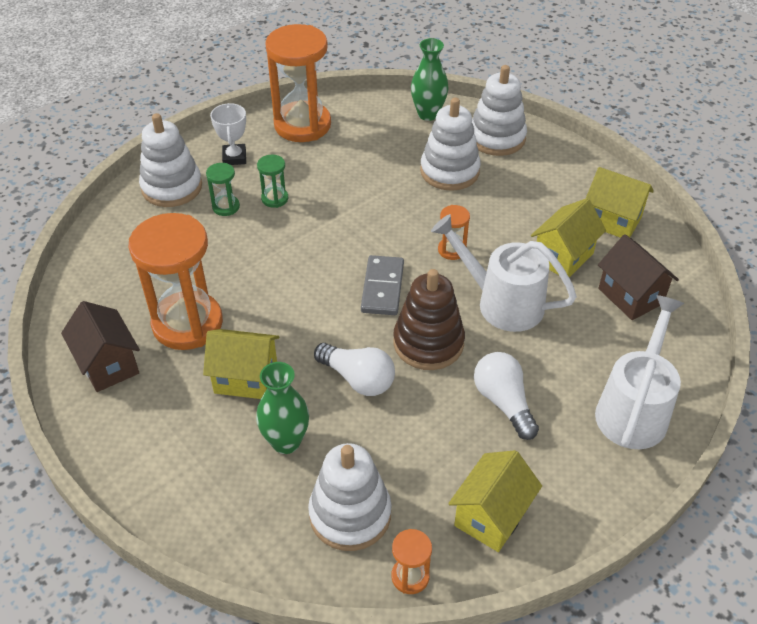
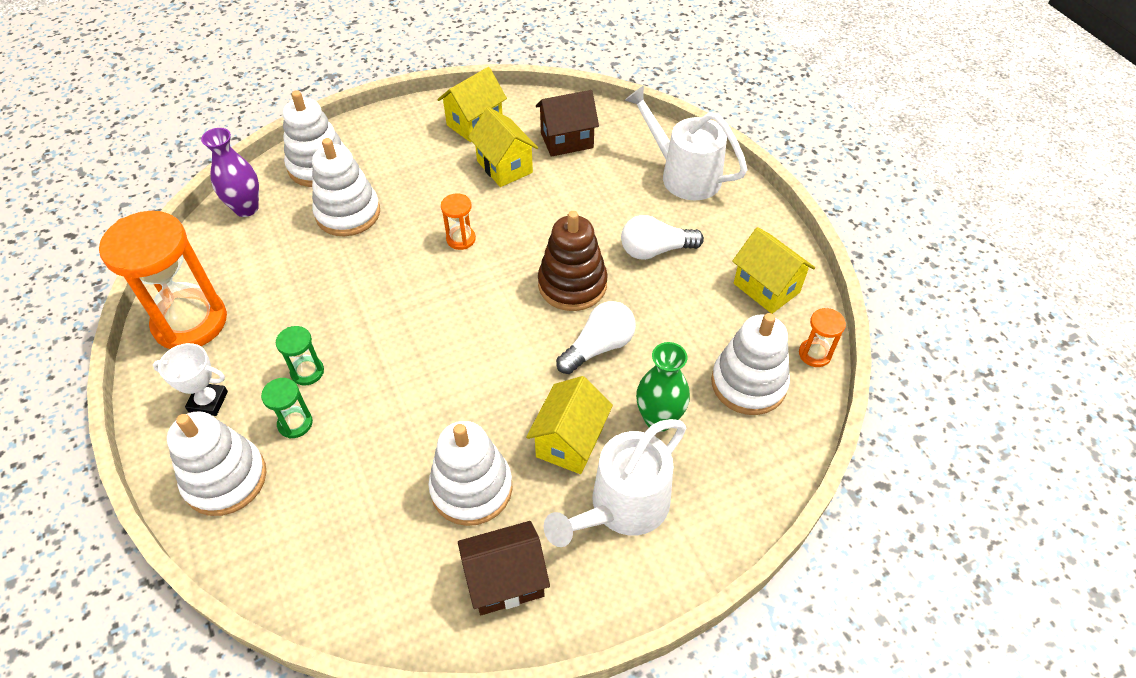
camera: 75 degrees left, 5 degrees up
(187, 323) = (471, 488): orange hourglass -> white stacking toy
(382, 287) = (488, 303): grey domino -> none
(428, 114) = (246, 208): green vase -> purple vase
(501, 302) = (542, 222): white watering can -> white watering can (621, 508)

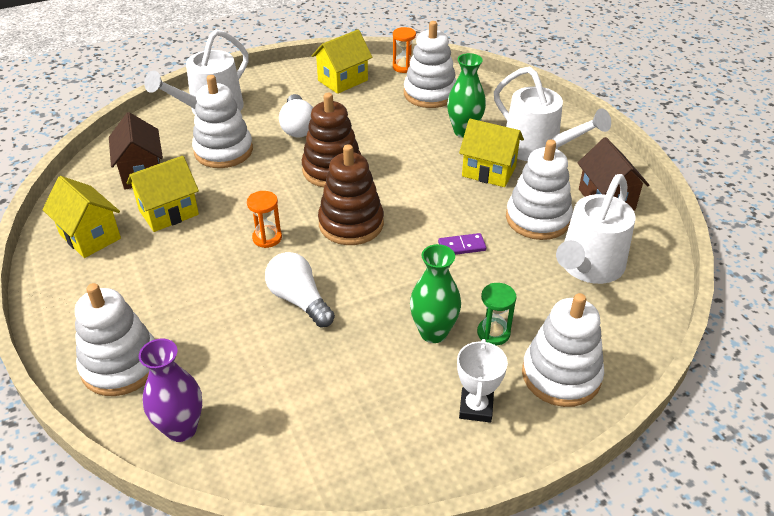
camera: 90 degrees left, 10 degrees down
(190, 322) = (368, 448): orange hourglass -> none
(307, 372) = (433, 332): green hourglass -> green vase
(348, 213) = (212, 328): white stacking toy -> white stacking toy (223, 151)
(377, 533) = (588, 267): none -> white watering can
(430, 403) = (461, 246): none -> purple domino
(477, 304) = (351, 224): none -> brown stacking toy
(599, 347) = (399, 157): white light bulb -> white light bulb (299, 300)

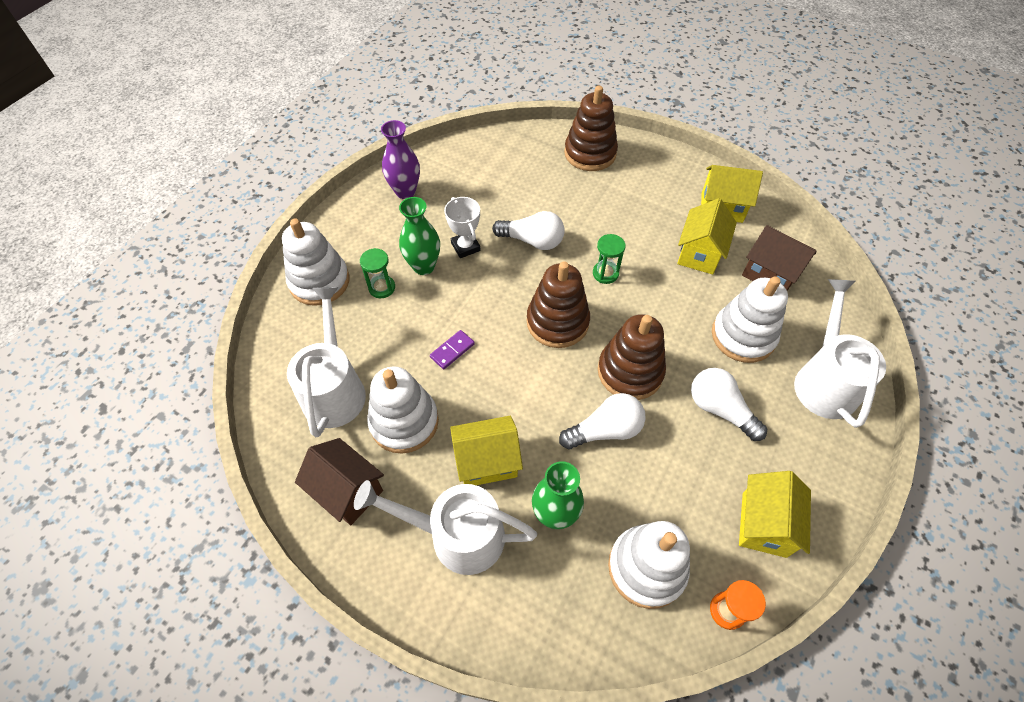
camera: 145 degrees right, 15 degrees up
(121, 365) = (590, 153): white stacking toy -> brown stacking toy
(181, 429) = (520, 145): purple vase -> purple vase (405, 191)
(267, 238) = (605, 273): orange hourglass -> green hourglass
(388, 150) = (605, 430): none -> white light bulb
(476, 407) = (365, 234): white trophy -> white trophy (465, 247)

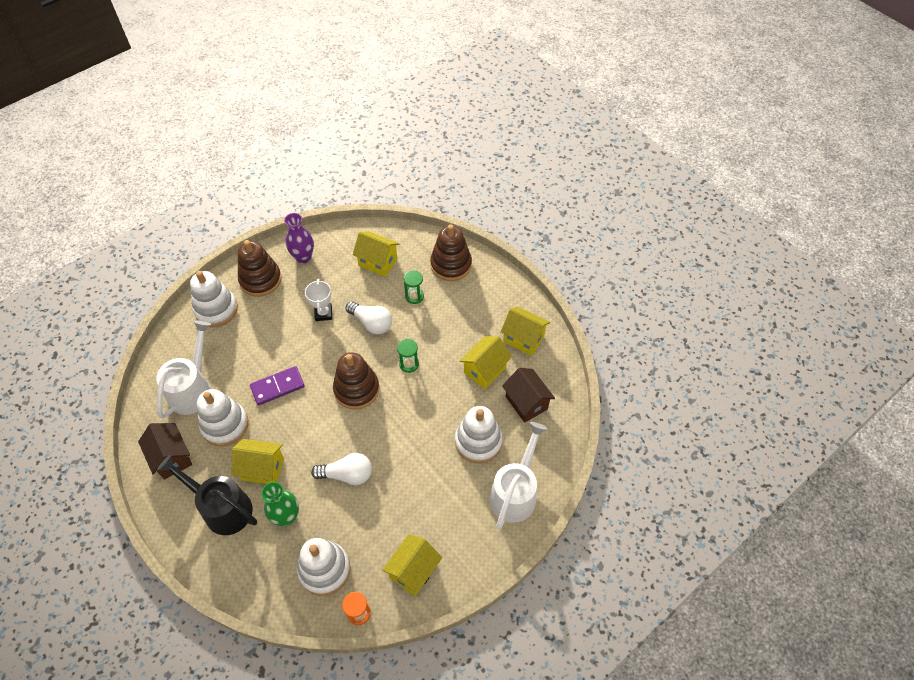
camera: 20 degrees right, 0 degrees up
(382, 288) = (254, 327): green hourglass -> green hourglass (414, 296)
(424, 266) = (288, 319): green vase -> none
(452, 350) = (277, 387): purple domino -> purple domino, size x1.63
(456, 535) = (222, 508): white watering can -> black watering can
(501, 173) = (378, 262): none -> yellow house
(630, 372) = (385, 440): brown stacking toy -> brown stacking toy (260, 280)
(720, 409) = (430, 487): white light bulb -> none

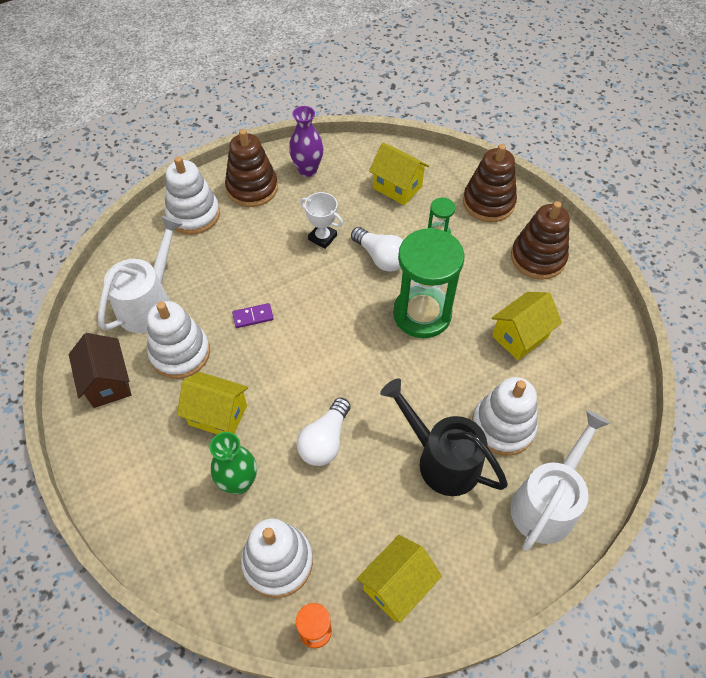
camera: 10 degrees right, 0 degrees up
(222, 508) = (158, 456): black watering can -> black watering can (441, 459)
(277, 387) = (253, 317): purple domino -> purple domino, size x0.61
(323, 313) = (322, 237): white trophy -> white trophy turned 60 degrees counterclockwise
(347, 474) = (325, 441): white light bulb -> white light bulb turned 105 degrees clockwise
(356, 389) = (351, 335): brown stacking toy -> brown stacking toy (538, 258)
(409, 364) = (422, 314): green hourglass -> green hourglass, size x2.29
(523, 339) = (574, 305): yellow house -> none
(526, 403) = (571, 386): brown house -> none

